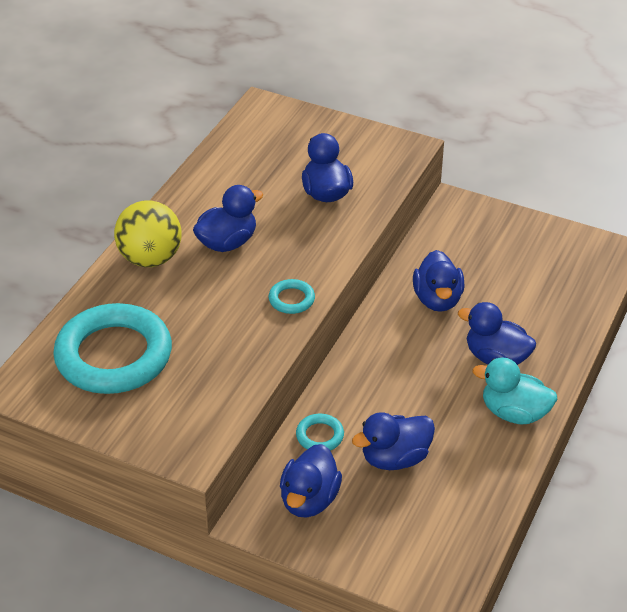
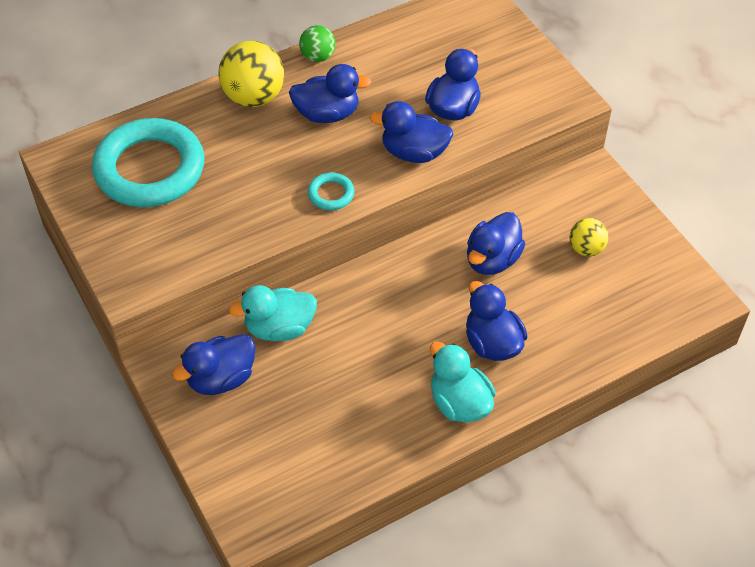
camera: 35 degrees right, 10 degrees up
(175, 204) = (318, 57): none -> green ball
(320, 436) = (279, 328): turquoise ring -> turquoise duck
(395, 458) = (321, 384): blue duck -> blue duck (414, 153)
(498, 257) = (586, 248): none -> yellow ball

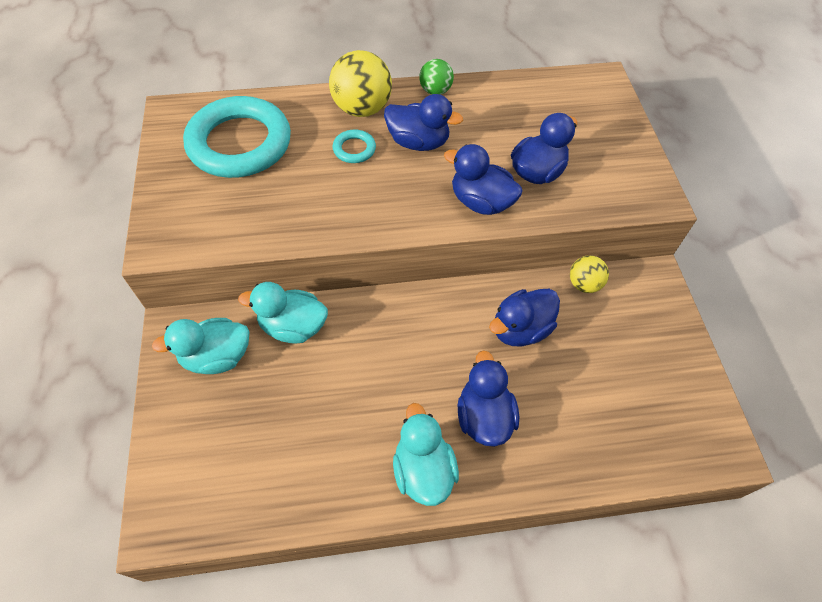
camera: 20 degrees right, 5 degrees up
(221, 378) = (217, 357): blue duck -> turquoise duck
(331, 194) = (384, 216): turquoise ring -> turquoise ring (354, 149)
(586, 248) = (618, 350): yellow ball -> yellow ball (584, 284)

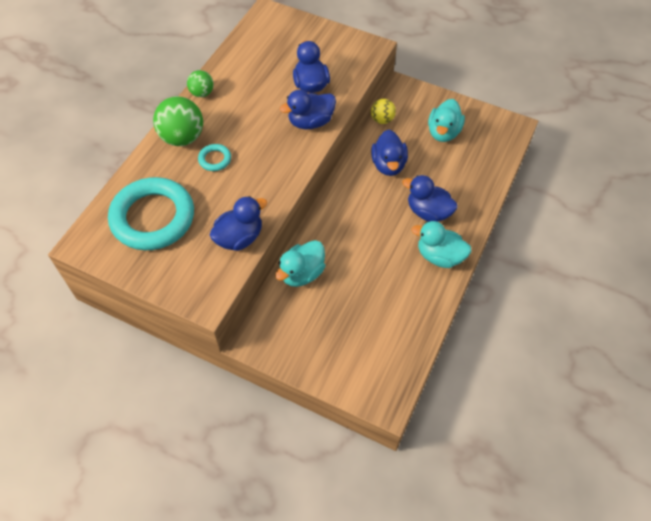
camera: 55 degrees left, 0 degrees up
(217, 357) = (293, 325): turquoise duck -> turquoise duck (443, 132)
(362, 109) = (182, 137): yellow ball -> green ball
(418, 142) = (238, 125): blue duck -> blue duck (239, 238)

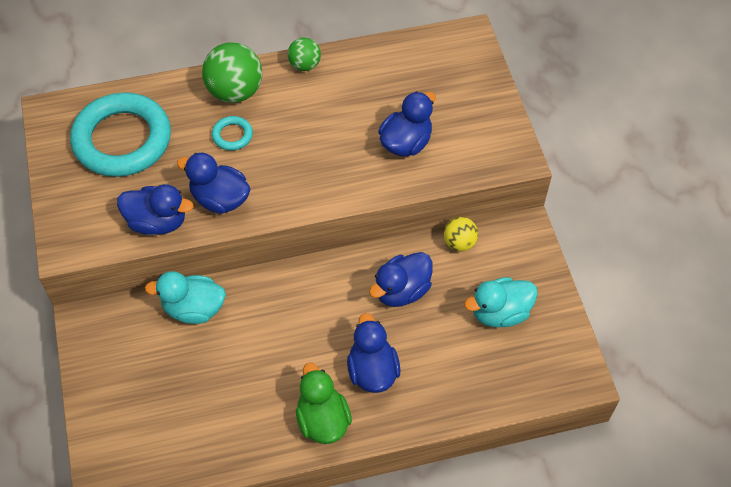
camera: 50 degrees right, 0 degrees up
(310, 122) = (355, 178): blue duck -> blue duck (220, 199)
(439, 256) = (322, 420): turquoise duck -> green duck

